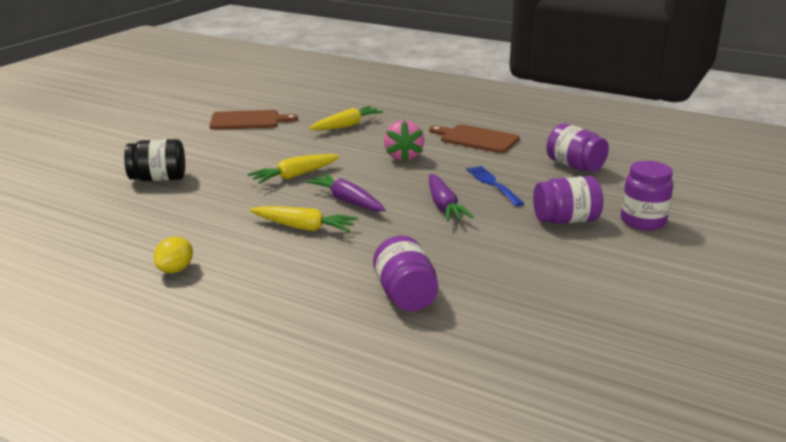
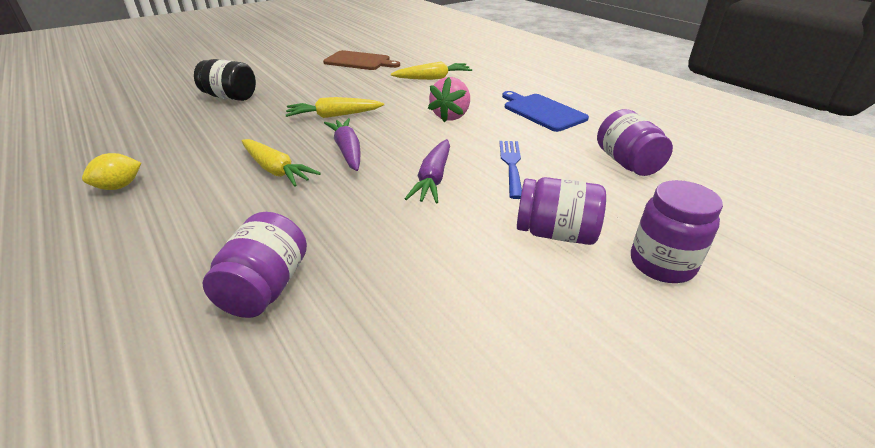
camera: 25 degrees right, 10 degrees up
(476, 139) = (542, 111): brown cutting board -> blue cutting board

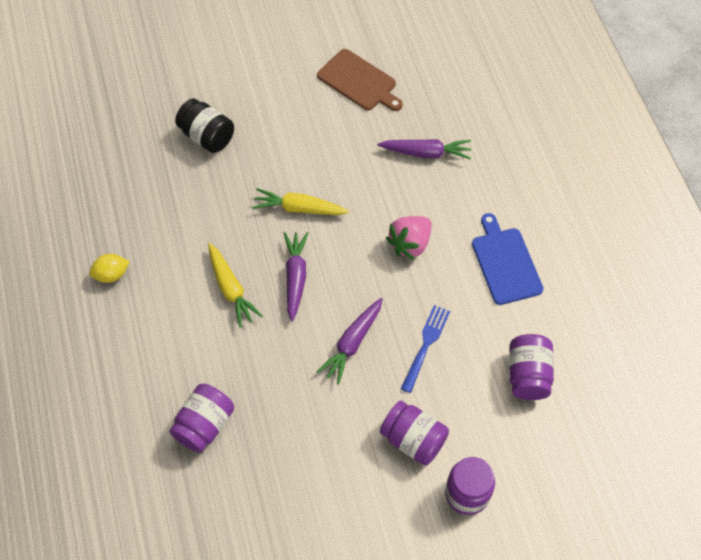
camera: 20 degrees right, 25 degrees up
(433, 78) = (426, 153): yellow carrot -> purple carrot

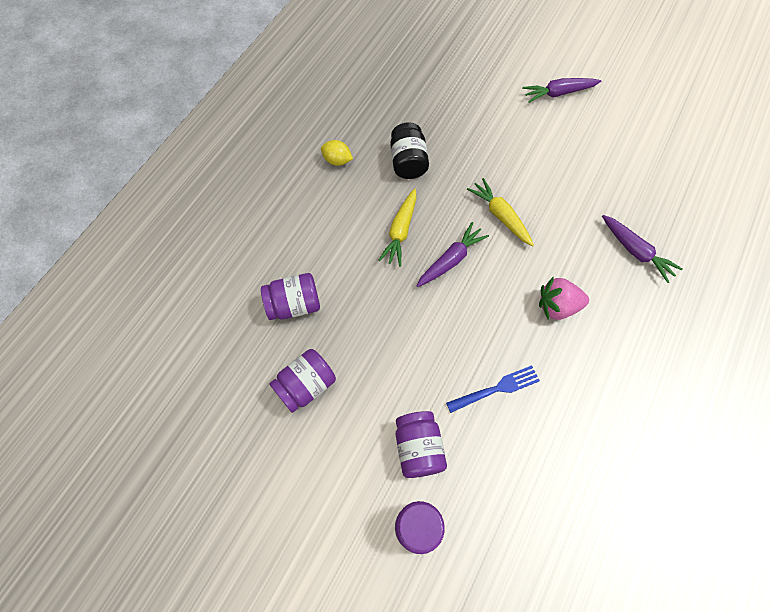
camera: 45 degrees right, 5 degrees up
(207, 136) = (485, 121): black jar -> black jar (408, 162)
(352, 343) = (444, 339): purple carrot -> purple carrot (558, 93)
(359, 81) = (632, 163): brown cutting board -> none
(505, 263) = (620, 383): blue cutting board -> none
(528, 375) = (554, 485): purple jar -> purple jar (306, 385)

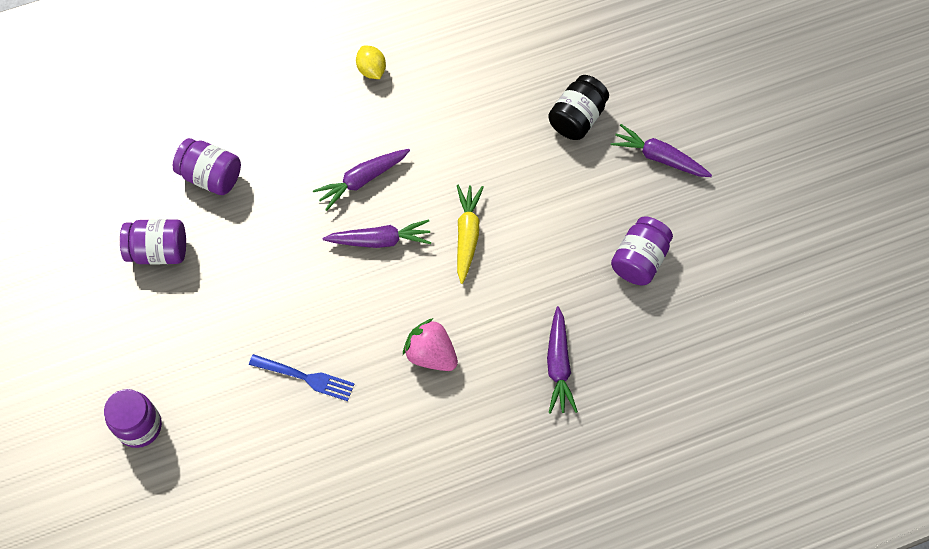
camera: 40 degrees right, 0 degrees up
(400, 231) = (362, 180): yellow carrot -> purple carrot
(408, 162) = (434, 119): black jar -> black jar (577, 118)
(418, 448) = (197, 370): purple jar -> purple jar (639, 260)

